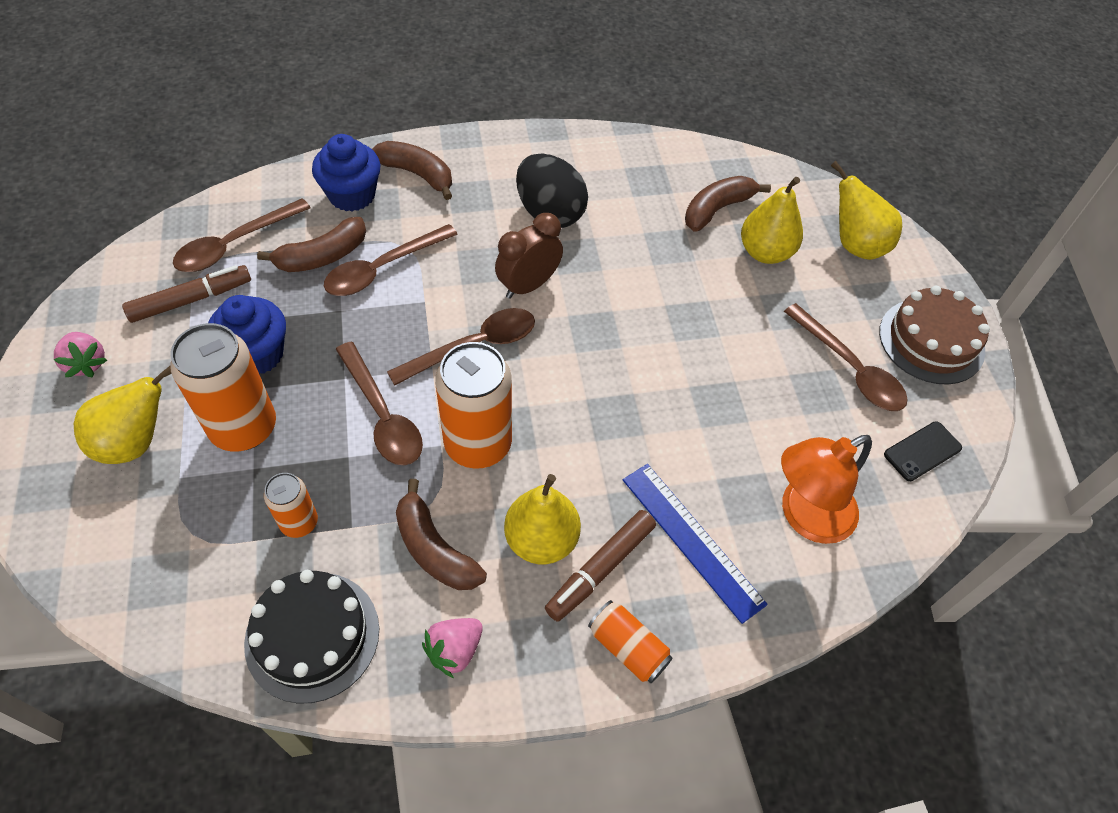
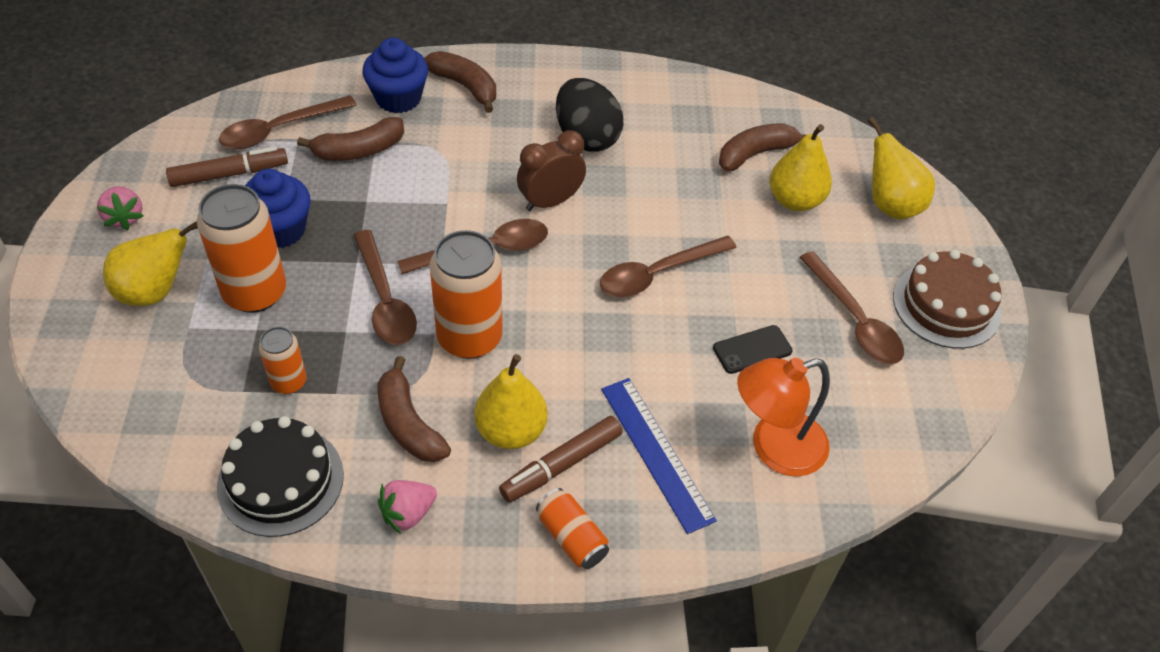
camera: 10 degrees right, 5 degrees down
(383, 269) = (413, 169): brown spoon -> brown spoon (657, 274)
(922, 451) = (909, 406): black phone -> black phone (752, 350)

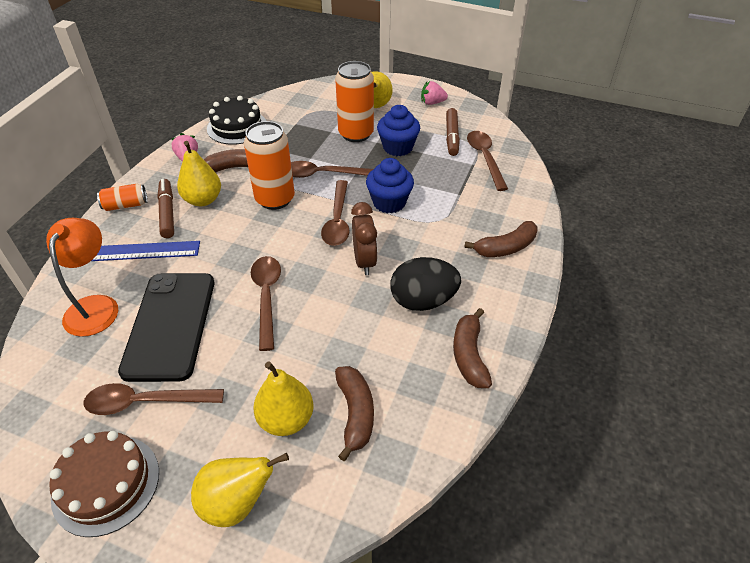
camera: 115 degrees right, 5 degrees down
(288, 382) = (290, 136): orange can -> none
(358, 150) = (453, 186): brown banana -> brown banana (469, 355)
(398, 98) = (501, 212): blue cupcake -> blue cupcake (389, 202)
(752, 350) = (170, 325): black phone -> black phone, size x2.37

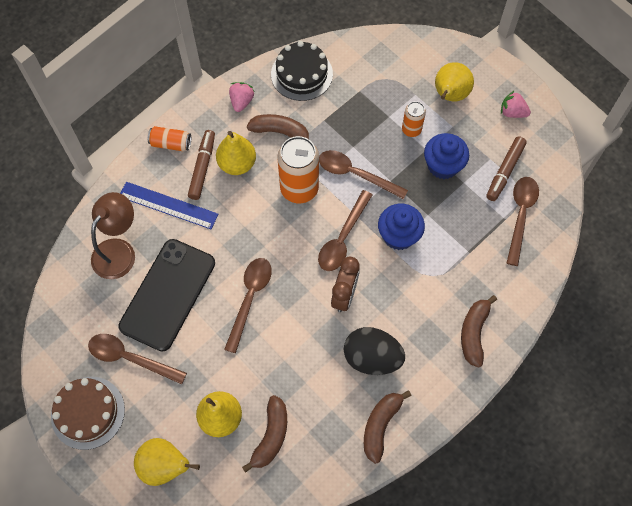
camera: 25 degrees right, 20 degrees up
(95, 306) = (119, 250): orange lamp -> brown lamp
(356, 134) = (411, 130): orange can -> orange can, size x0.54
(505, 247) = (474, 333): brown banana -> brown banana turned 105 degrees clockwise

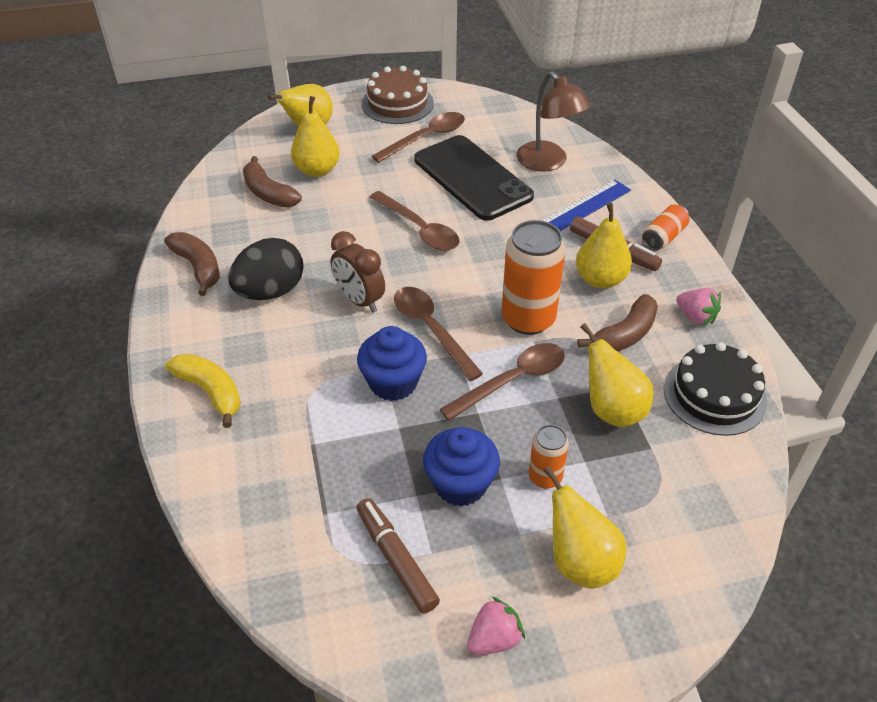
camera: 120 degrees right, 20 degrees down
(344, 117) = (612, 410): none -> yellow pear
(474, 333) = (210, 392): brown banana -> yellow banana
(520, 215) = (313, 536): brown spoon -> none

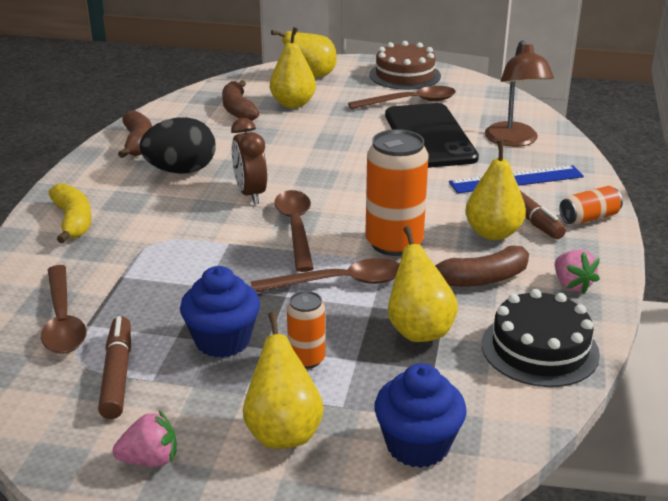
camera: 25 degrees right, 15 degrees down
(393, 383) = (228, 255): blue cupcake -> blue cupcake (417, 445)
(419, 229) = (348, 160): brown spoon -> brown spoon (63, 320)

